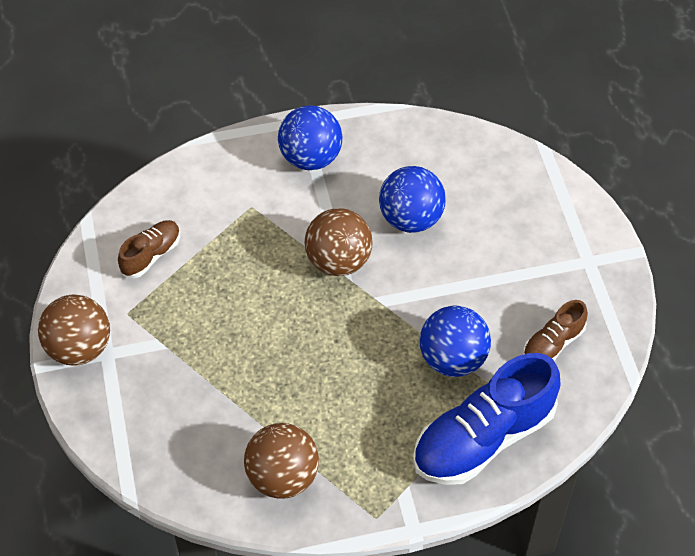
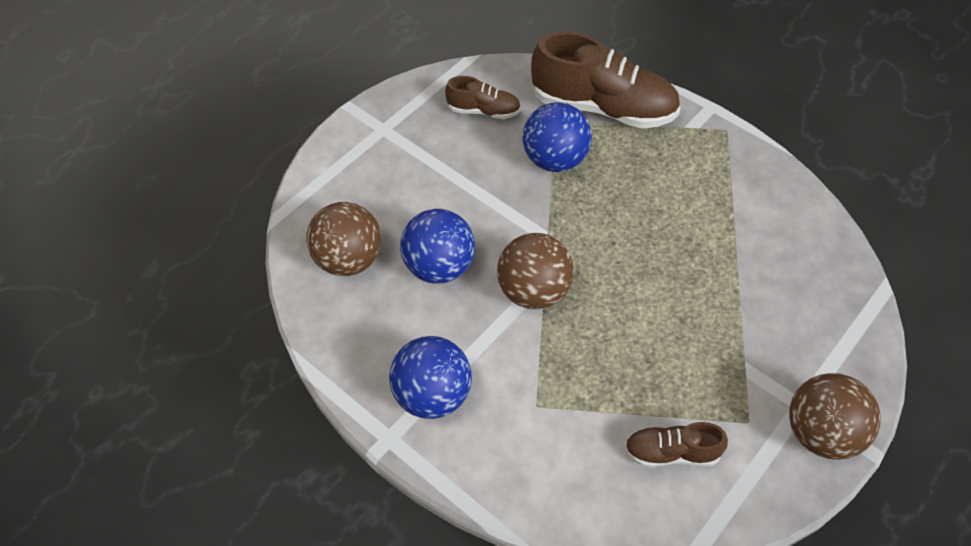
camera: 125 degrees left, 0 degrees up
(283, 477) = (760, 200): brown ball -> brown ball (349, 260)
(483, 438) = (603, 108): blue shoe -> brown shoe

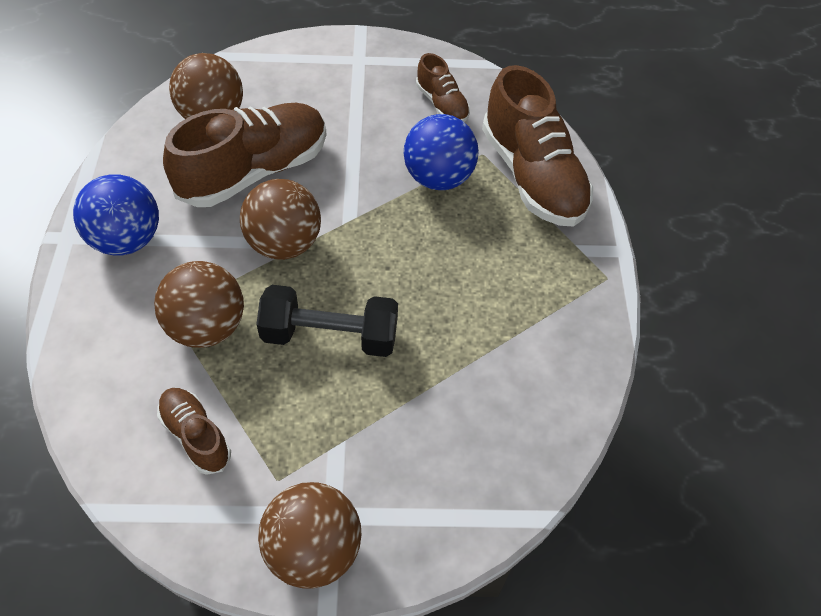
camera: 45 degrees right, 0 degrees up
(439, 267) = (254, 171): blue ball -> brown shoe
(574, 389) = (207, 327): none -> brown ball
(647, 315) = (330, 336): none -> black dumbbell

